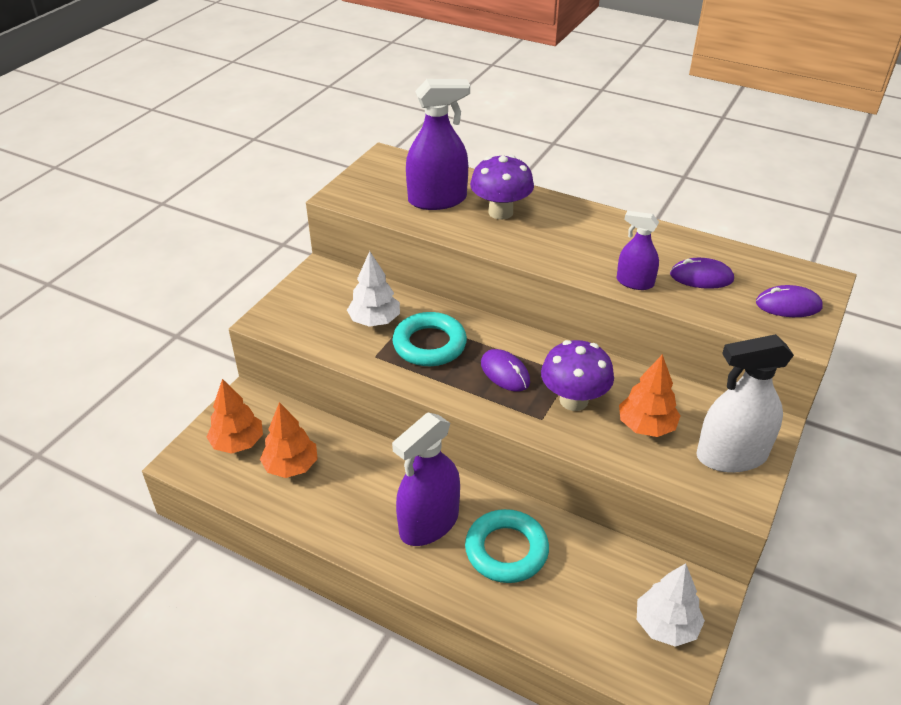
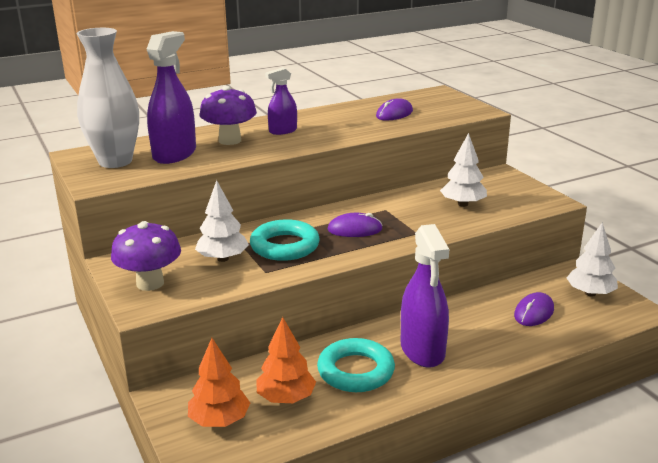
camera: 55 degrees left, 15 degrees down
(391, 180) = (115, 161): none -> white vase
(506, 550) = (479, 327): turquoise ring -> turquoise ring (356, 371)
(573, 400) = (412, 217): purple mushroom -> purple mushroom (150, 283)
(635, 282) = (373, 130): purple spray bottle -> purple spray bottle (283, 131)
(646, 426) = (463, 204): orange tree -> white tree
(731, 456) = (514, 191): white spray bottle -> none
(788, 305) = (450, 105): purple mouse -> purple mouse (534, 312)

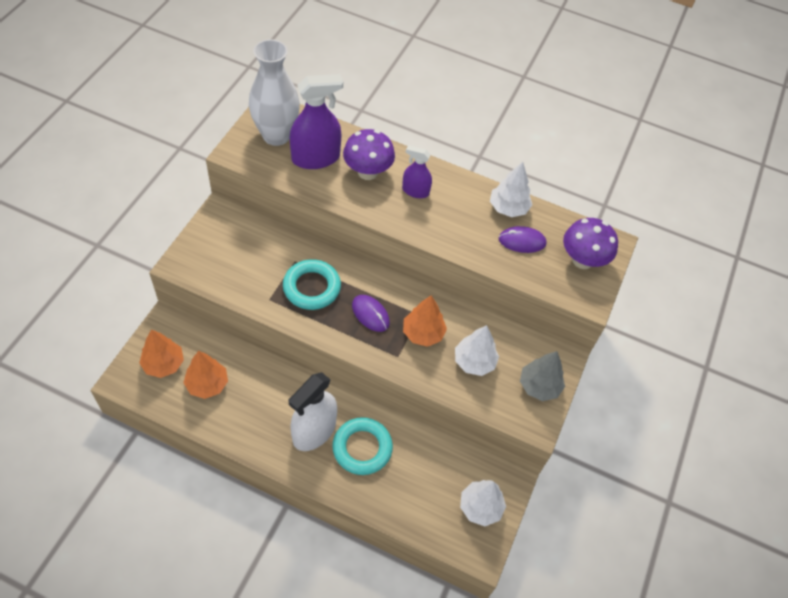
camera: 45 degrees right, 30 degrees up
(150, 283) = (208, 248): purple mushroom -> purple mushroom (582, 260)
(223, 258) = (267, 264): white tree -> white tree (508, 208)
(356, 371) = (261, 405): turquoise ring -> turquoise ring (362, 448)
(406, 214) = (423, 333): none -> orange tree
(422, 350) = (314, 431): purple spray bottle -> white spray bottle
(516, 189) = (539, 386): none -> grey tree
(534, 312) = (419, 479): purple mouse -> none

